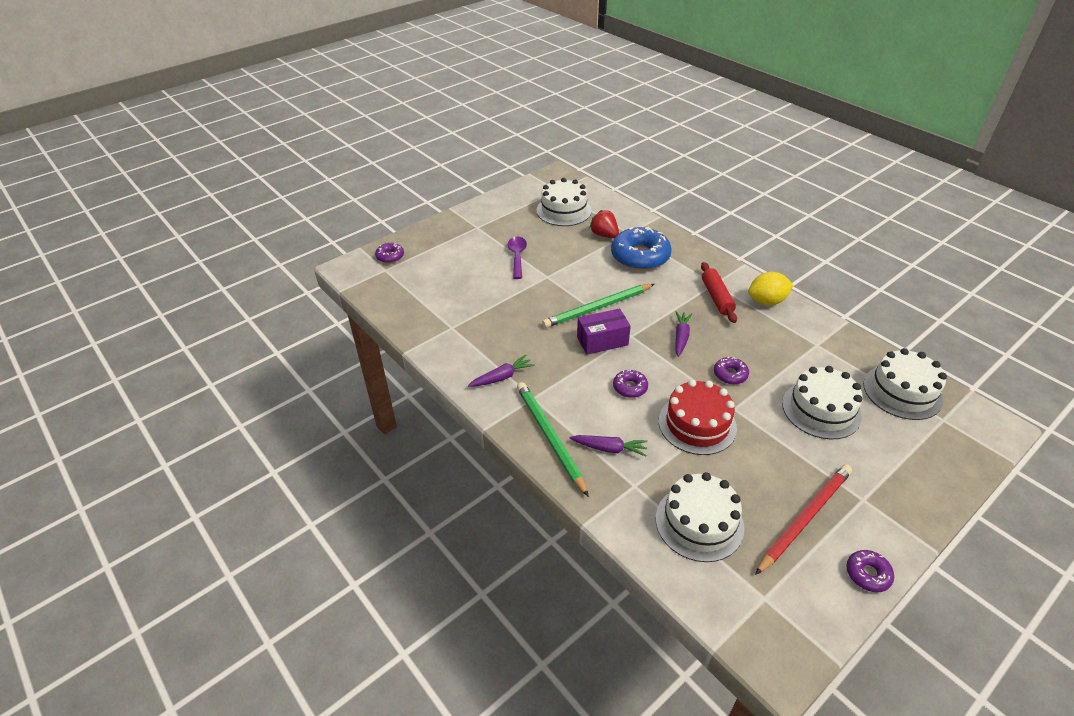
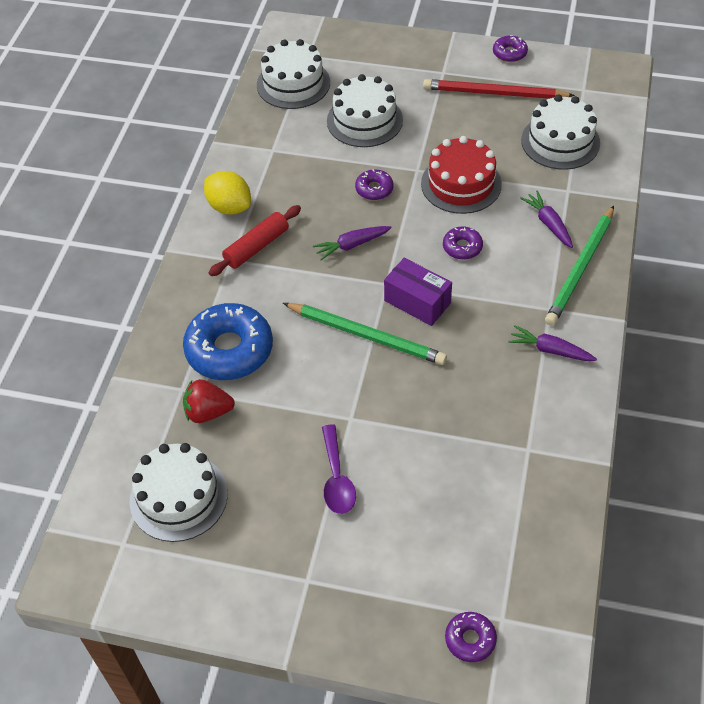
camera: 125 degrees left, 10 degrees up
(517, 256) = (337, 478): purple spoon -> purple spoon turned 60 degrees counterclockwise
(604, 235) = (208, 412): red strawberry -> red strawberry turned 75 degrees clockwise

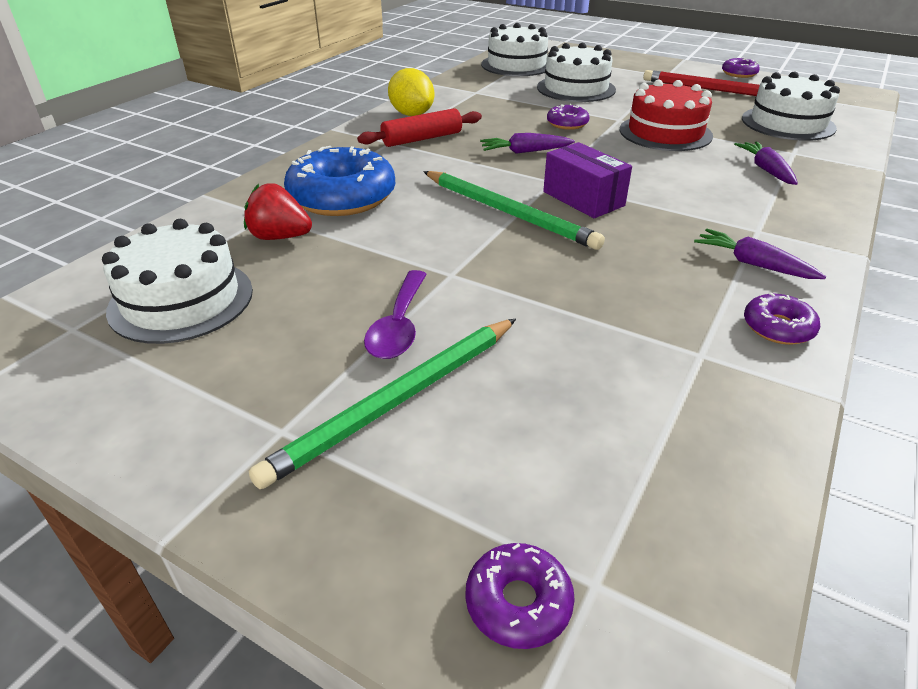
camera: 15 degrees right, 15 degrees down
(462, 247) = (653, 170): purple donut -> purple donut (778, 327)
(580, 268) = (805, 206): green pencil -> green pencil (397, 401)

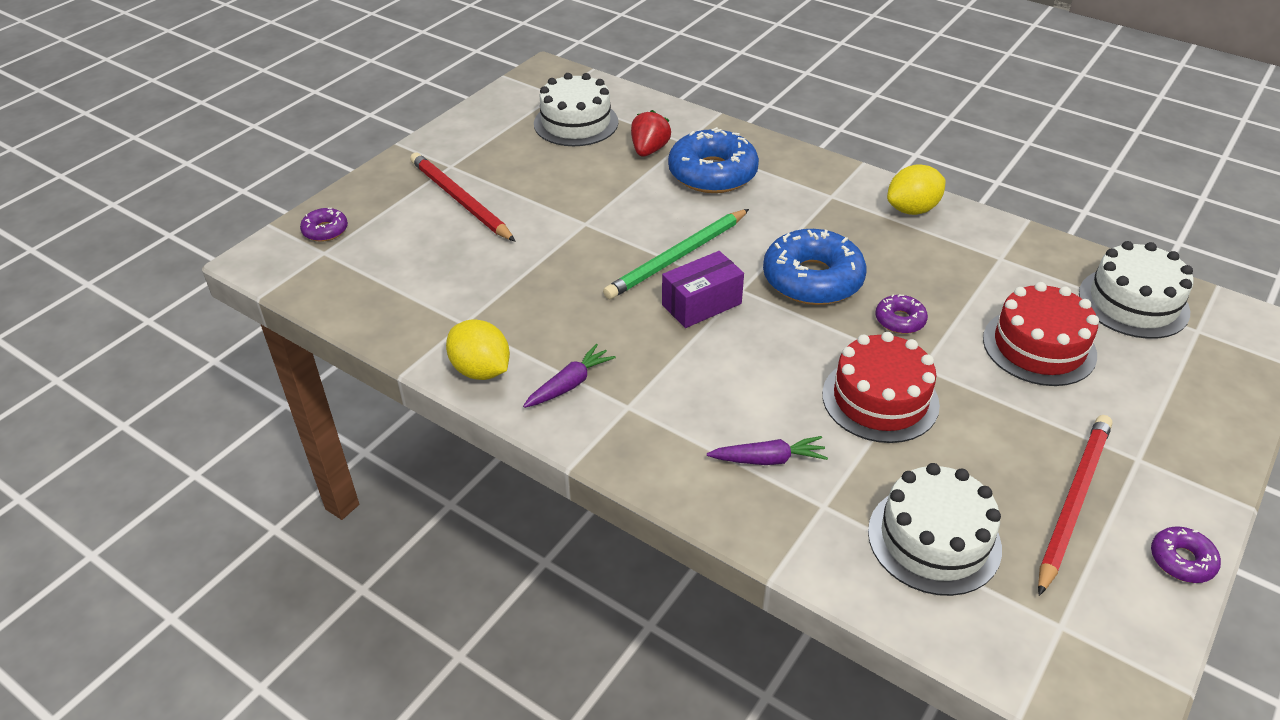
camera: 95 degrees right, 5 degrees up
(397, 401) = (460, 200): green pencil -> red pencil
(399, 326) = (529, 201): purple spoon -> none
(422, 139) = (842, 215): red rolling pin -> none
(524, 152) = (812, 279): purple carrot -> blue donut
(576, 88) = (1039, 347): white cake -> red cake
(778, 327) = (481, 370): purple donut -> yellow lemon

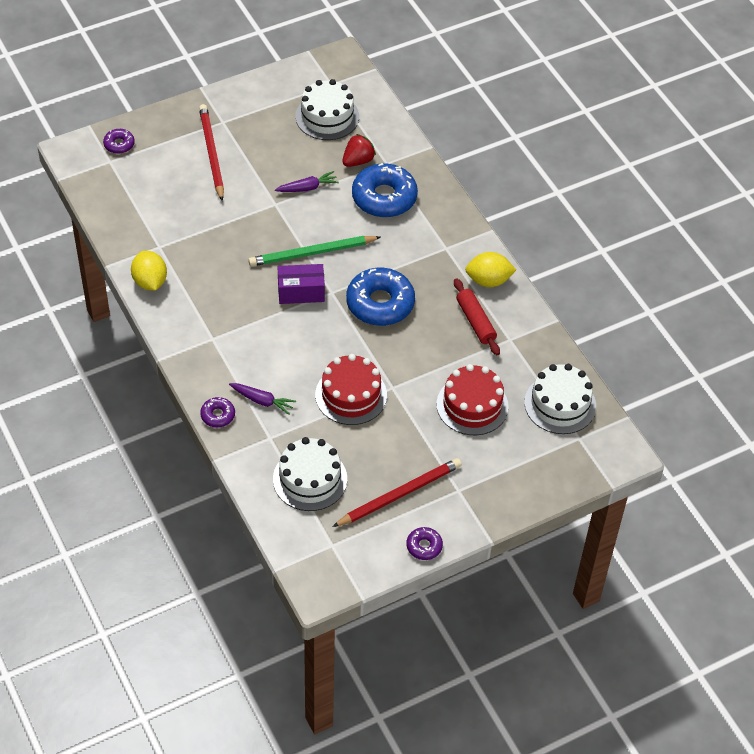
camera: 25 degrees right, 10 degrees up
(570, 384) = (191, 311): purple carrot -> purple carrot (307, 188)
(900, 320) = (407, 353): purple donut -> purple donut (218, 415)
(943, 255) = (475, 321): none -> red rolling pin

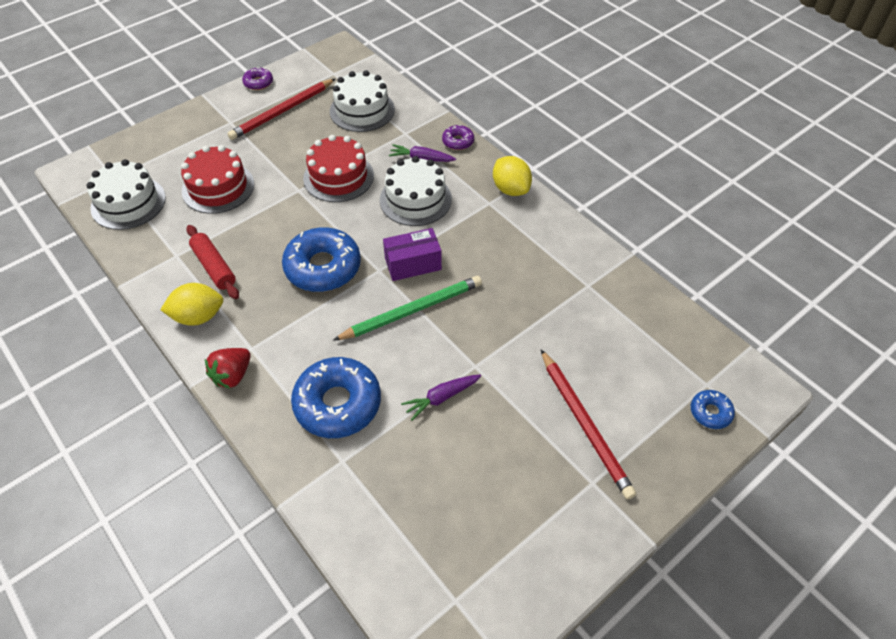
camera: 170 degrees right, 0 degrees up
(119, 144) = (710, 412): purple donut -> blue donut
(150, 281) = (578, 245): yellow lemon -> yellow lemon (510, 189)
(327, 116) = (445, 528): white cake -> white cake (415, 199)
(358, 161) = (383, 456): red strawberry -> red strawberry (232, 375)

